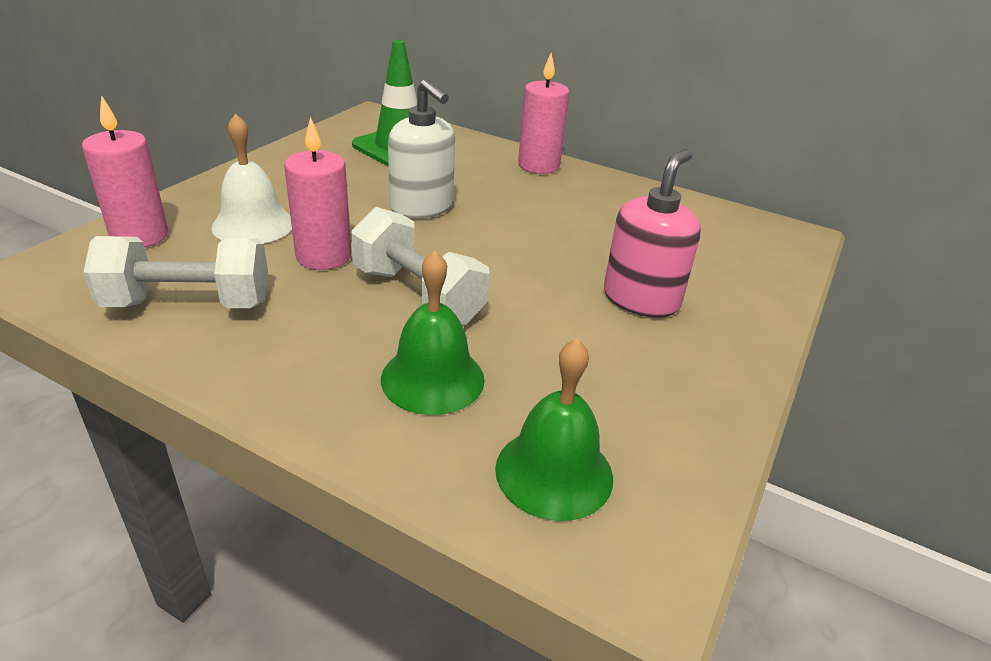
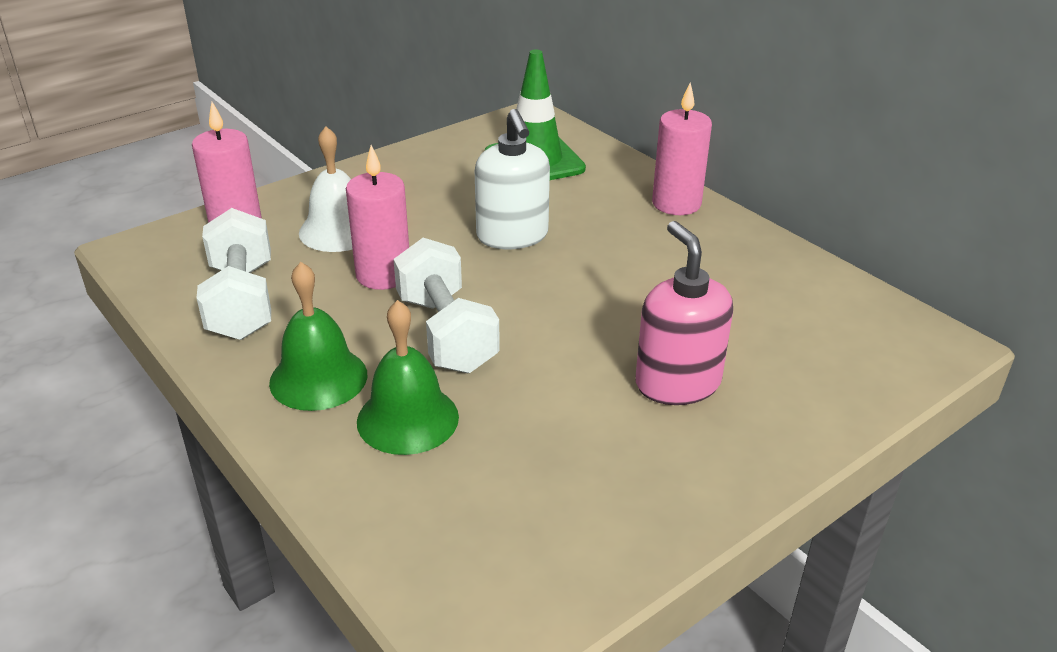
camera: 25 degrees right, 0 degrees up
(188, 304) = (242, 301): white dumbbell -> white dumbbell turned 60 degrees clockwise
(554, 472) = (459, 533): green bell -> green bell (318, 378)
(641, 299) = (677, 383): pink soap dispenser -> pink soap dispenser turned 75 degrees counterclockwise

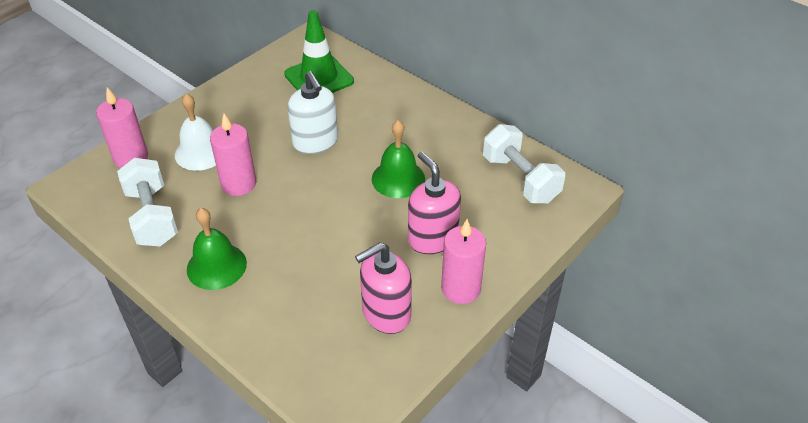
camera: 10 degrees left, 10 degrees up
(407, 419) = (277, 286): green bell -> green bell (398, 179)
(446, 333) = (288, 222): white dumbbell -> white dumbbell (520, 179)
(580, 483) = (386, 313): none -> pink soap dispenser
(676, 204) = (416, 102): pink candle -> pink candle (461, 289)

